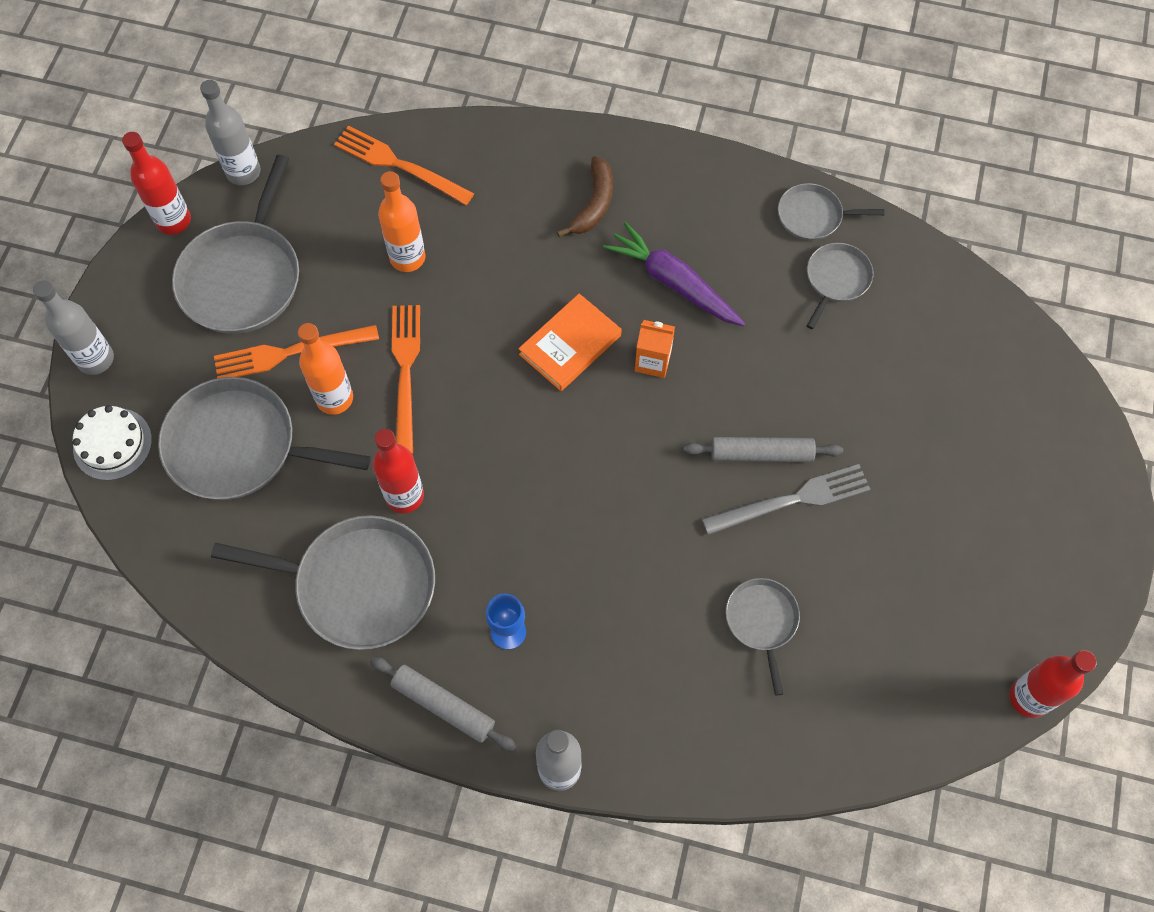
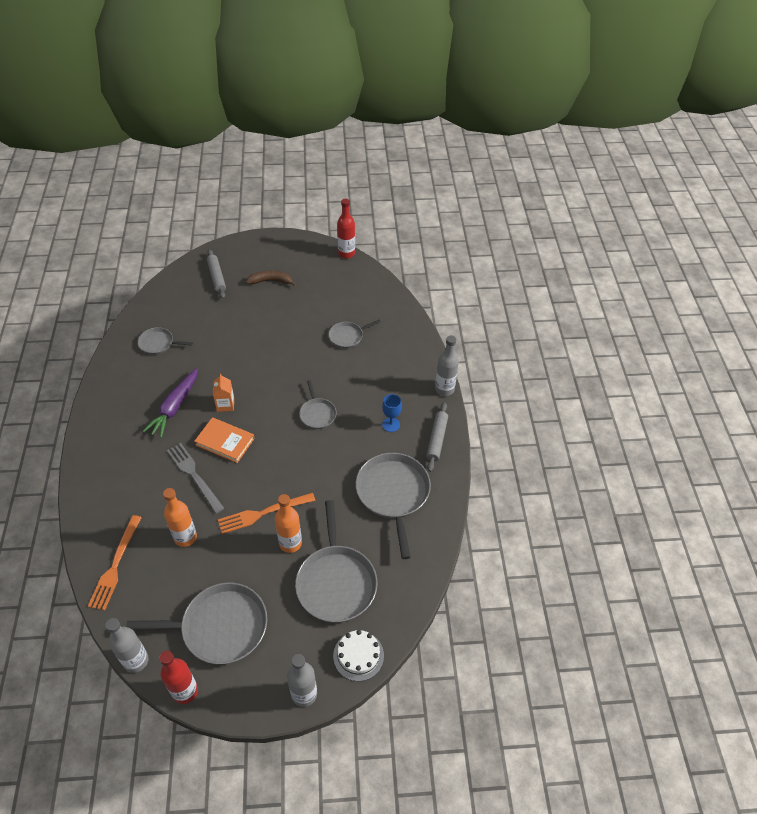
camera: 110 degrees left, 15 degrees down
(291, 352) = (267, 578): orange fork -> none
(404, 496) = (337, 489): red bottle -> none
(594, 204) = (129, 455): brown banana -> brown banana (271, 281)
(761, 454) = (265, 352): grey rolling pin -> grey rolling pin (217, 277)
(791, 500) = (285, 337): grey fork -> grey fork (194, 476)
(813, 216) = (120, 359): grey pan -> grey pan (317, 414)

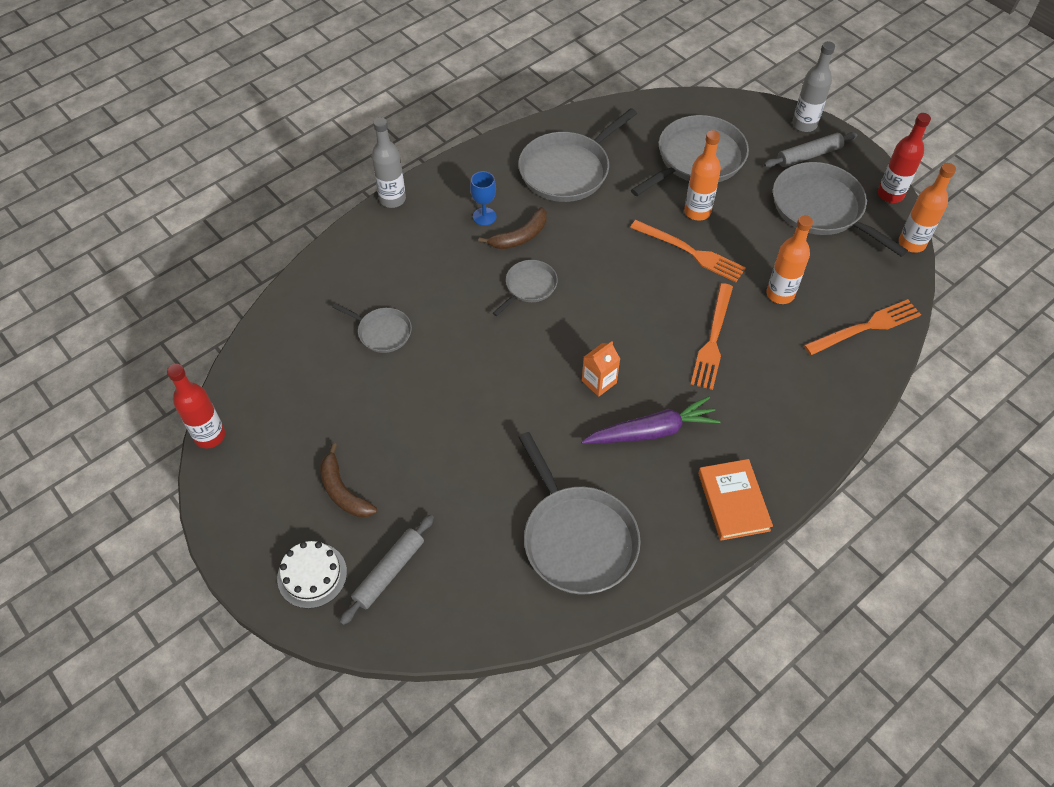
camera: 125 degrees left, 5 degrees up
(136, 661) = (911, 243): grey bottle -> orange bottle
(158, 343) = (577, 538): grey pan -> grey pan, size x1.89
(194, 476) = (713, 339): grey fork -> orange fork
(225, 442) = (646, 344): orange book -> orange book (733, 501)
(358, 432) = (520, 236): none -> brown banana
(358, 655) = (739, 111): white cake -> white cake (312, 575)
(437, 439) = (469, 171): grey rolling pin -> grey rolling pin (809, 155)

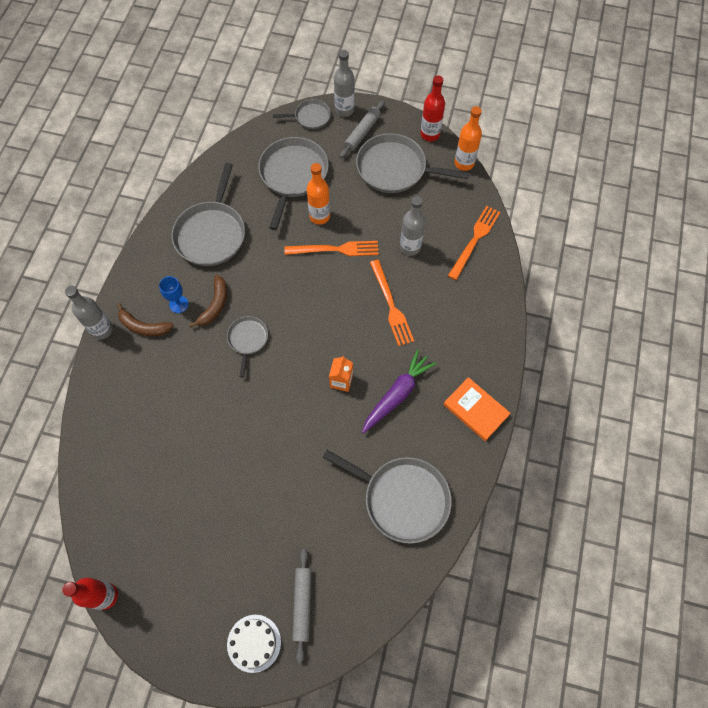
camera: 35 degrees left, 10 degrees up
(343, 491) = (230, 570): brown banana -> brown banana (143, 326)
(382, 332) = (171, 437): grey pan -> grey pan (310, 117)
(780, 294) = (410, 247): orange bottle -> grey bottle

